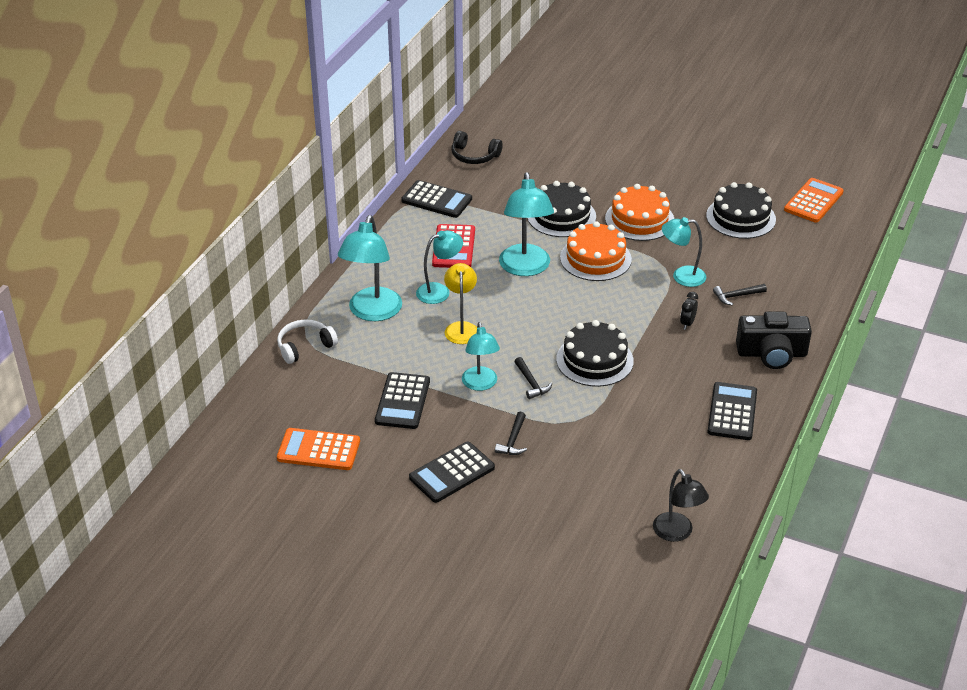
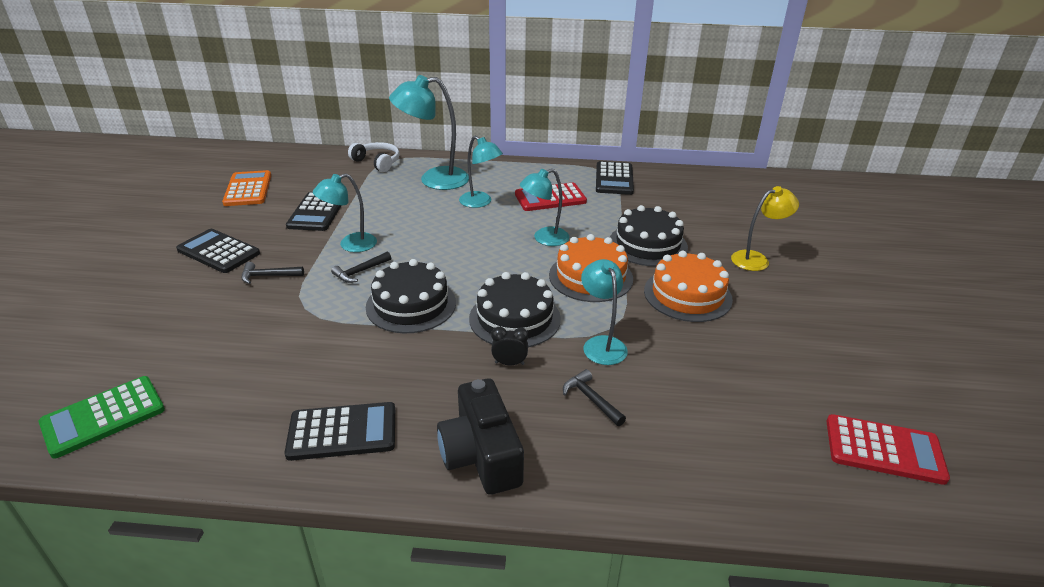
camera: 70 degrees right, 5 degrees down
(402, 401) = (317, 212): black calculator -> black calculator turned 75 degrees counterclockwise
(461, 328) = (431, 221): yellow lamp -> yellow lamp (756, 259)
(474, 156) = (700, 184): black headphones -> none
(525, 268) = (544, 238): turquoise lamp -> turquoise lamp, size x0.64
(677, 533) = (103, 417): black lamp -> green calculator
(740, 217) = (768, 377): black cake -> black cake (515, 318)
(813, 201) = (884, 450): orange calculator -> red calculator

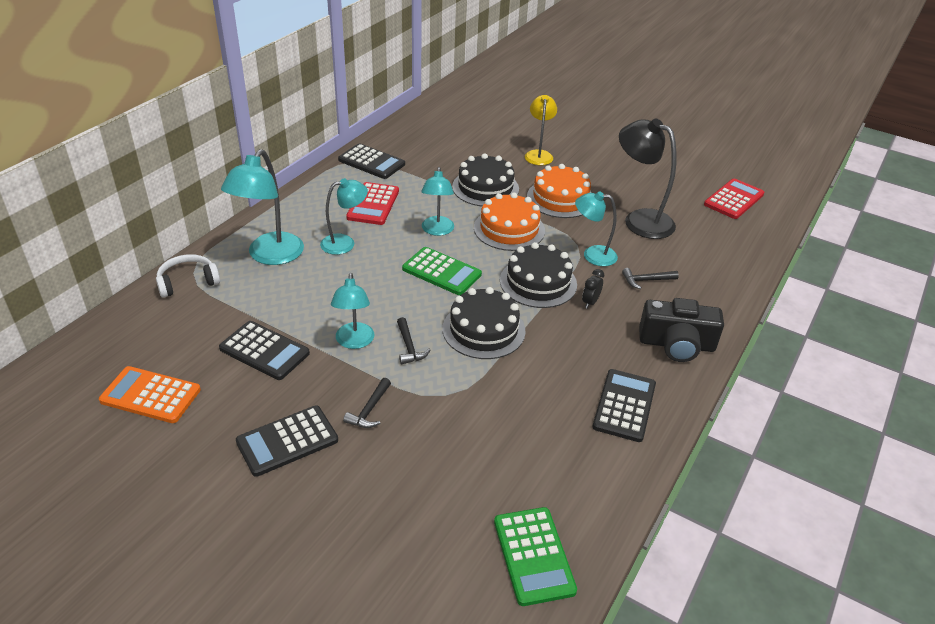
camera: 65 degrees left, 5 degrees up
(482, 258) = (441, 272): none -> green calculator
(717, 365) = (640, 220): none -> black lamp

